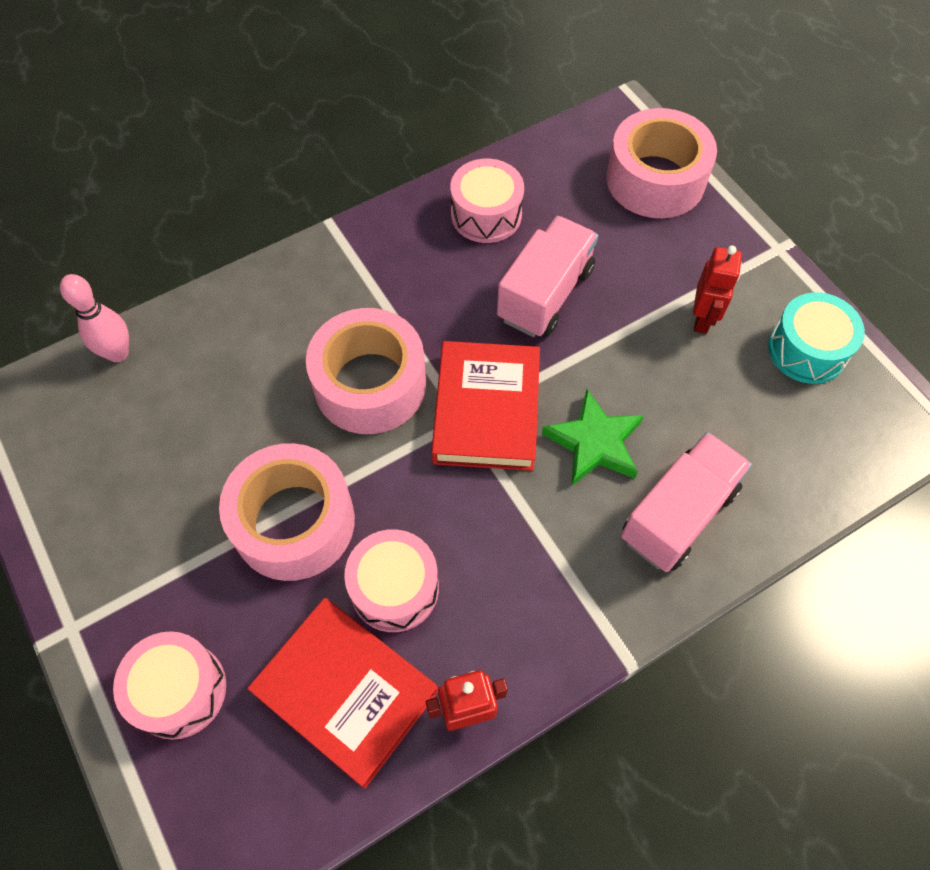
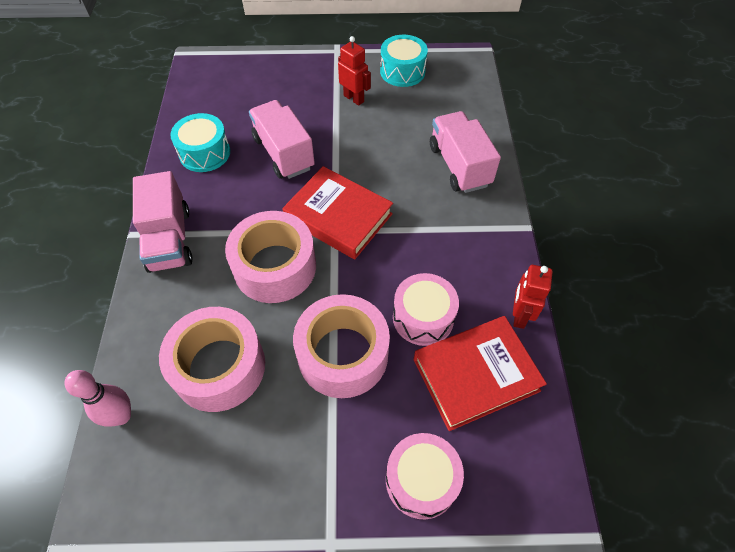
camera: 60 degrees left, 5 degrees down
(343, 260) = (169, 239): none -> pink truck
(486, 214) = (204, 153): pink drum -> turquoise drum
(594, 443) = (394, 178): green star -> none
(655, 179) = (252, 72): pink tape -> pink tape (219, 367)

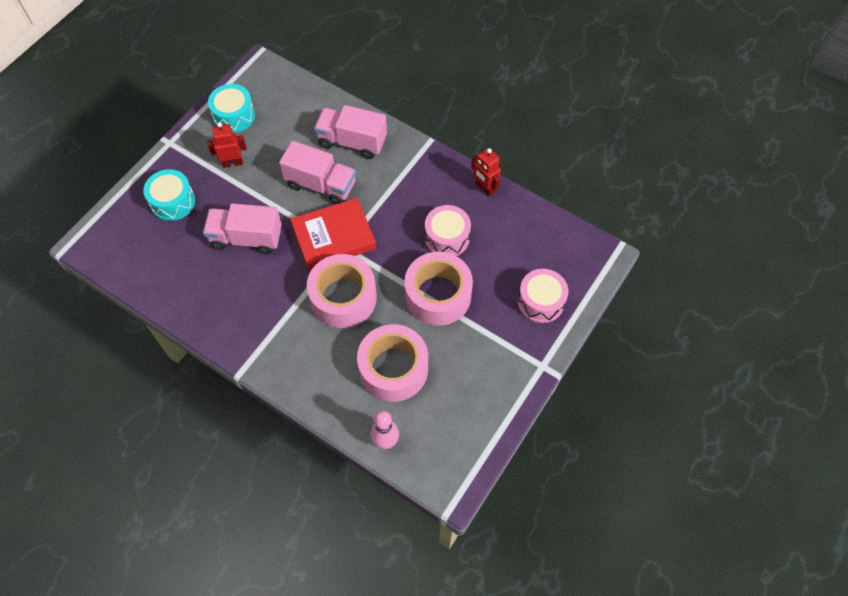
camera: 55 degrees left, 5 degrees up
(169, 239) = (265, 351): pink truck -> pink truck (321, 185)
(204, 153) = (199, 289): turquoise drum -> turquoise drum (173, 202)
(476, 375) = (503, 236): red book -> none

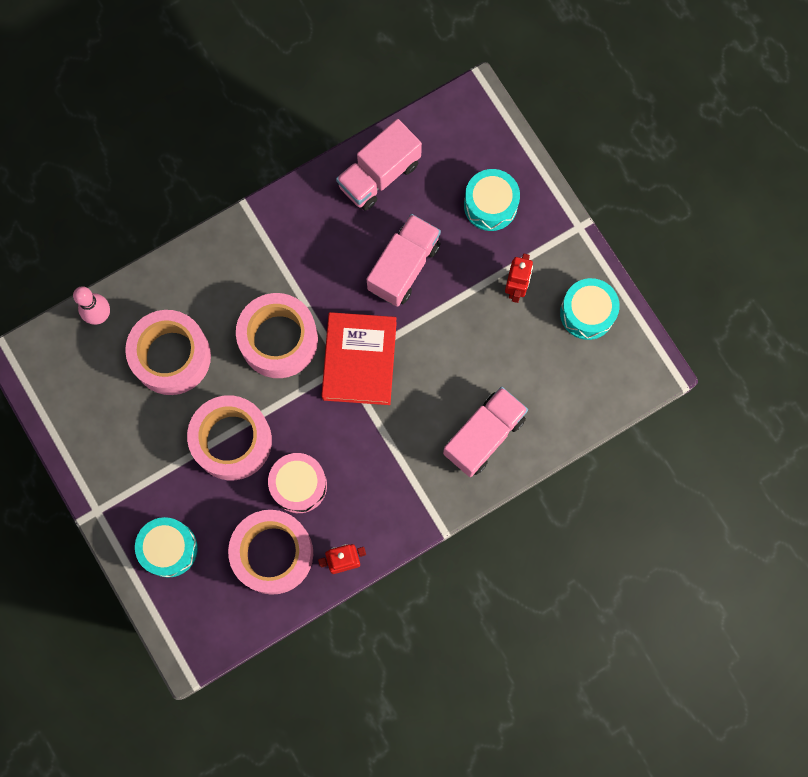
camera: 115 degrees right, 15 degrees up
(321, 185) = (438, 374): pink truck -> pink truck (379, 175)
(504, 233) = (273, 553): none -> pink tape
(540, 301) = (169, 548): pink drum -> turquoise drum

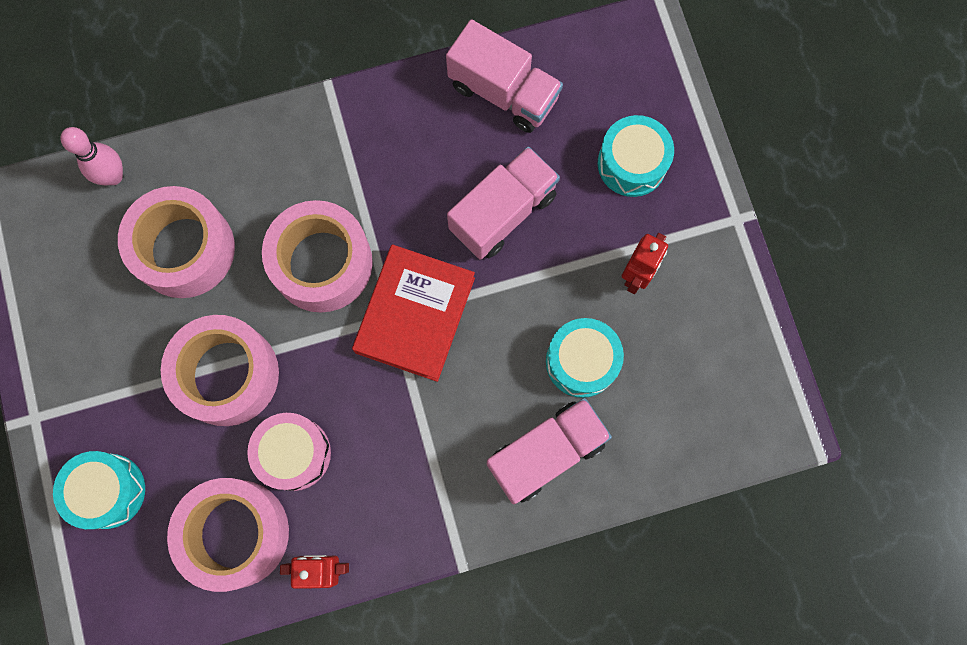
camera: 15 degrees right, 0 degrees up
(379, 175) = (503, 92): pink truck -> pink truck turned 120 degrees counterclockwise
(587, 313) = (719, 330): turquoise drum -> turquoise drum (581, 361)

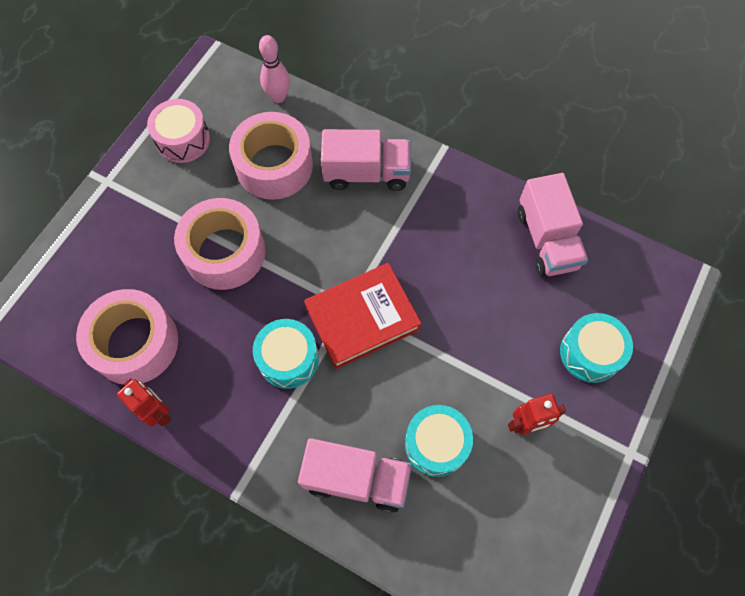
camera: 45 degrees right, 10 degrees down
(108, 491) = (99, 254): turquoise drum -> turquoise drum (288, 358)
(294, 453) = (213, 330): pink drum -> pink drum (183, 140)
(322, 263) = (340, 240): pink tape -> none
(503, 212) = (476, 308): pink truck -> pink truck (366, 173)

